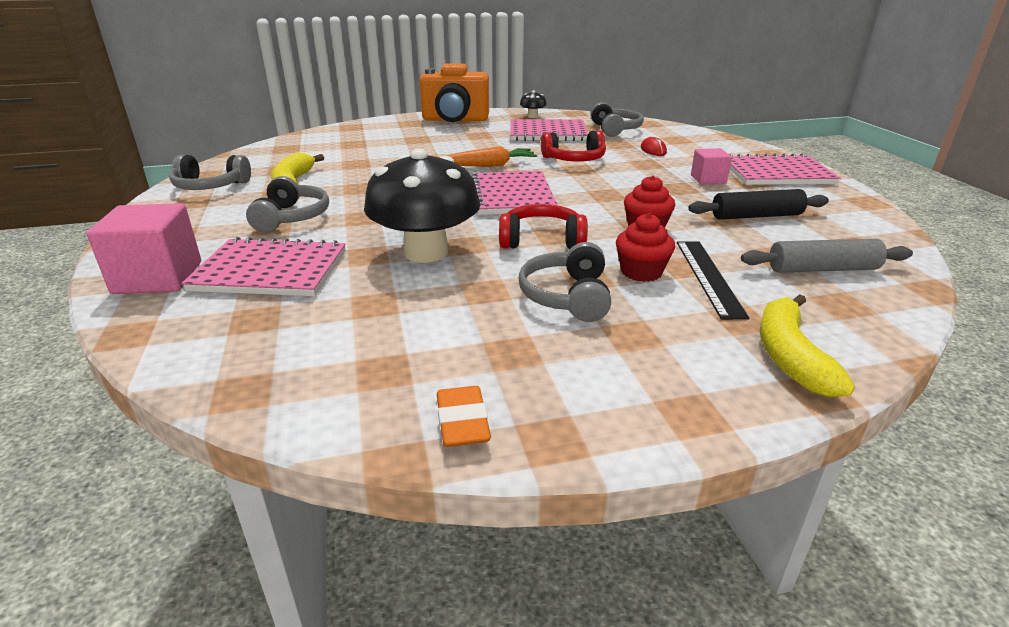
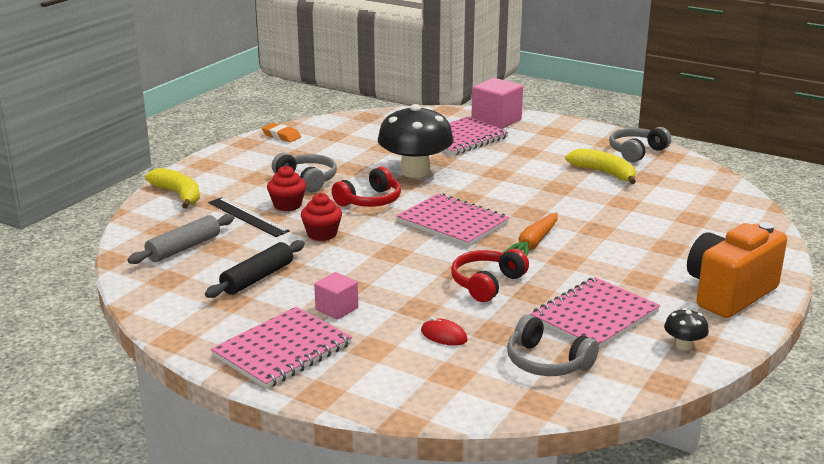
camera: 135 degrees right, 5 degrees down
(291, 217) = (531, 158): grey headphones -> none

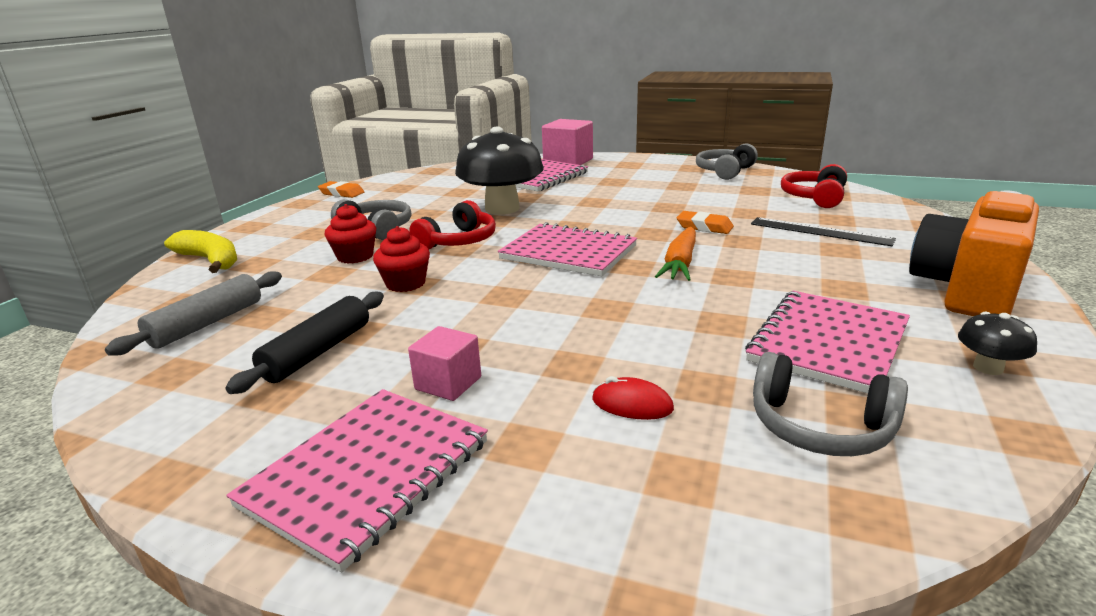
camera: 10 degrees left, 0 degrees up
(247, 217) = (302, 275): black ruler -> black ruler (820, 231)
(487, 283) = (652, 318): red headphones -> red headphones (814, 197)
(575, 212) = (704, 227): none -> orange eraser
(604, 173) = (707, 190): yellow banana -> none

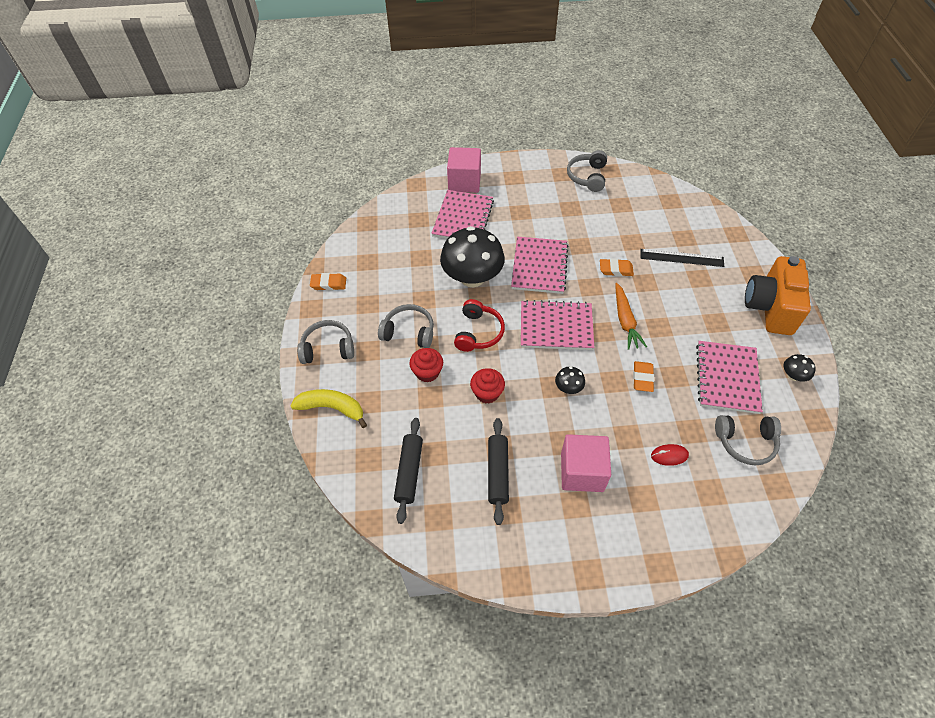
camera: 25 degrees left, 30 degrees up
(207, 323) = (409, 472): grey rolling pin -> black rolling pin
(275, 225) = (328, 348): none -> grey headphones
(367, 473) = (595, 540): pink notebook -> pink notebook (539, 266)
(448, 383) = (582, 472): pink cube -> pink cube, size x1.71
(527, 300) = (568, 388): none -> black mushroom
(660, 314) = (642, 378): none -> orange eraser
(814, 197) = (661, 208): red headphones -> none

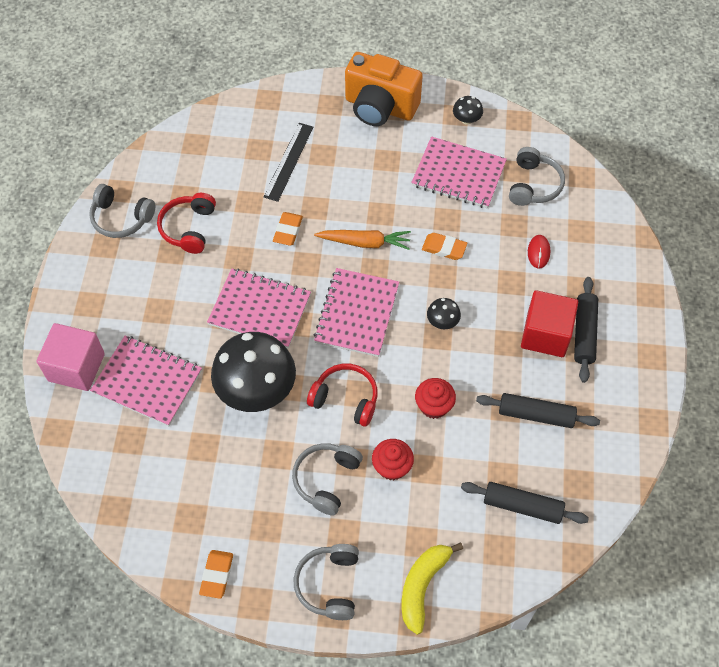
camera: 80 degrees left, 5 degrees up
(582, 472) = (545, 334): pink cube -> red cube
(594, 213) = (189, 228): none -> red headphones
(594, 506) = (584, 333): none -> black rolling pin

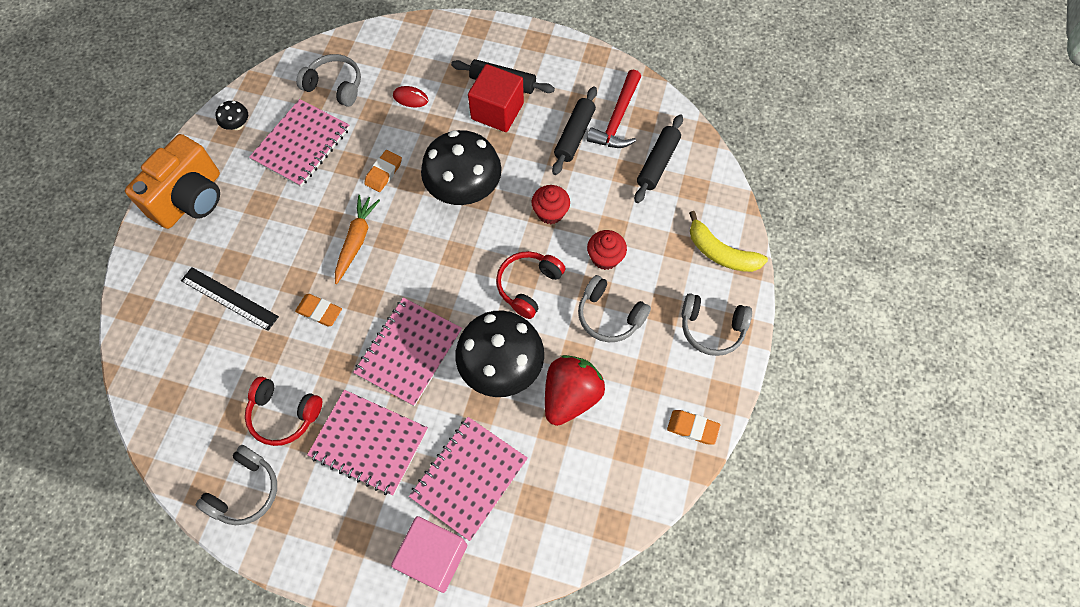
camera: 80 degrees left, 5 degrees up
(235, 455) = (570, 396): none -> red strawberry
(357, 314) = (437, 261): pink notebook -> pink notebook (369, 442)
(442, 321) = (464, 189): black mushroom -> black mushroom, size x2.38
(570, 456) = (617, 119): none -> red hammer

